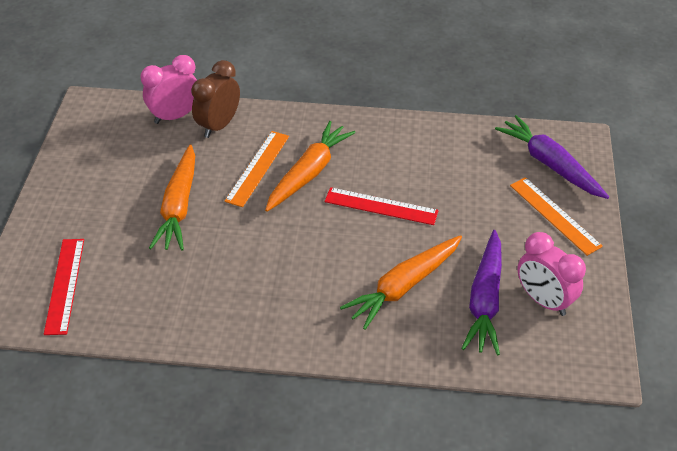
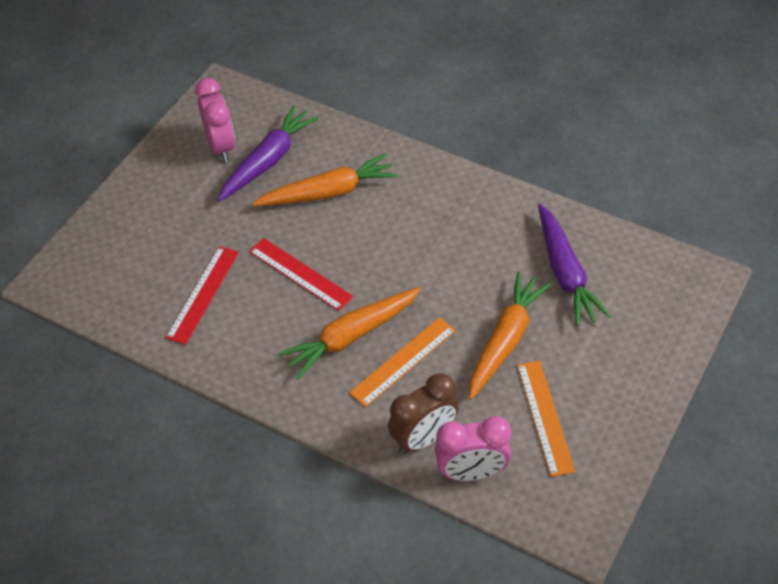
camera: 155 degrees left, 5 degrees up
(64, 285) = (641, 288): red ruler -> red ruler (203, 294)
(550, 164) = (102, 265): purple carrot -> purple carrot (565, 273)
(554, 215) = (146, 213): orange ruler -> orange ruler (545, 417)

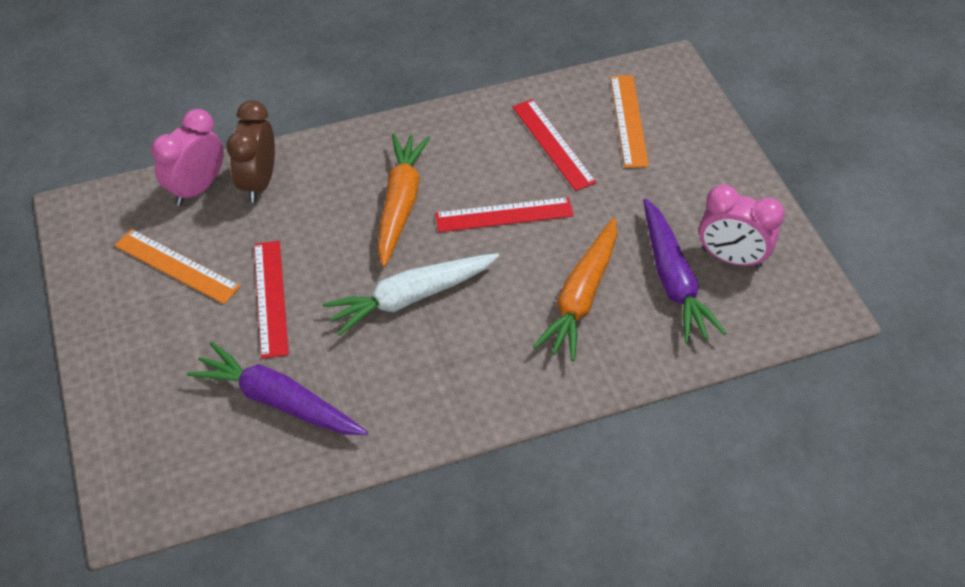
camera: 130 degrees right, 0 degrees up
(403, 361) = (337, 218): orange ruler -> orange ruler (629, 120)
(421, 270) = (411, 297): none -> white carrot
(505, 340) = (271, 298): orange carrot -> red ruler

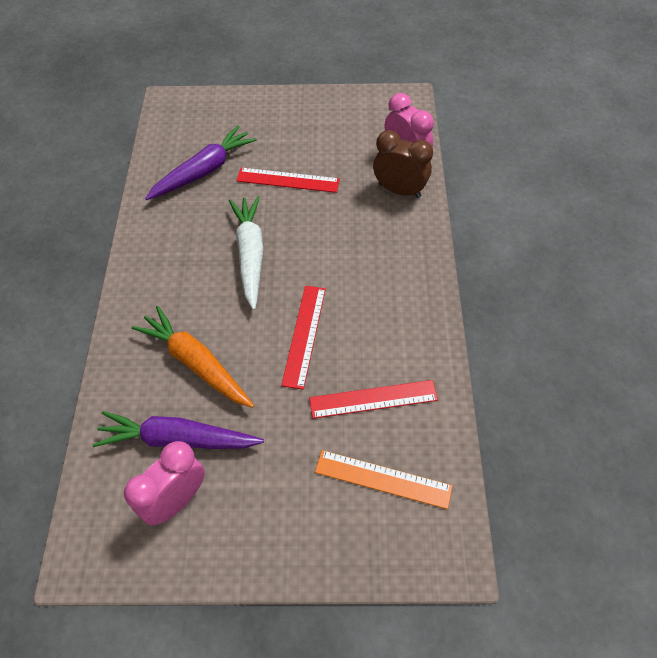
camera: 110 degrees right, 5 degrees up
(176, 266) = (337, 139): orange ruler -> none
(400, 204) = (344, 269): orange carrot -> none

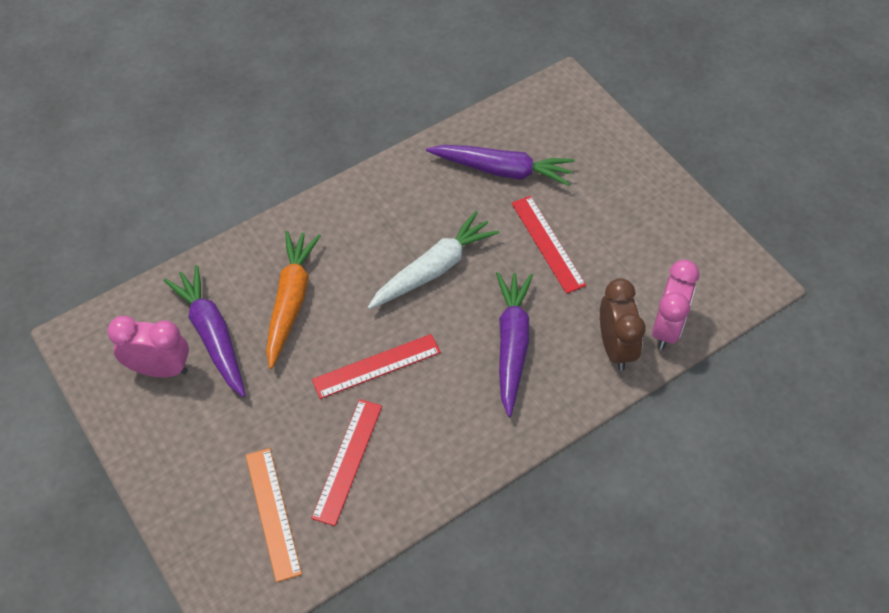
camera: 55 degrees right, 0 degrees up
(352, 244) = (512, 344): none -> purple carrot
(373, 399) = (348, 461): red ruler -> red ruler turned 60 degrees clockwise

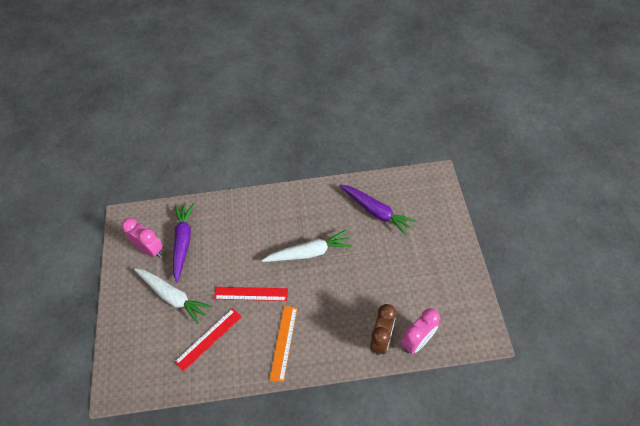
camera: 30 degrees right, 0 degrees up
(246, 424) = (173, 296): none -> white carrot
(272, 513) = (158, 349): orange ruler -> orange ruler (283, 342)
(291, 301) = (229, 240): orange carrot -> none
(512, 344) = (326, 313): purple carrot -> none
(547, 243) = (377, 263): red ruler -> none

